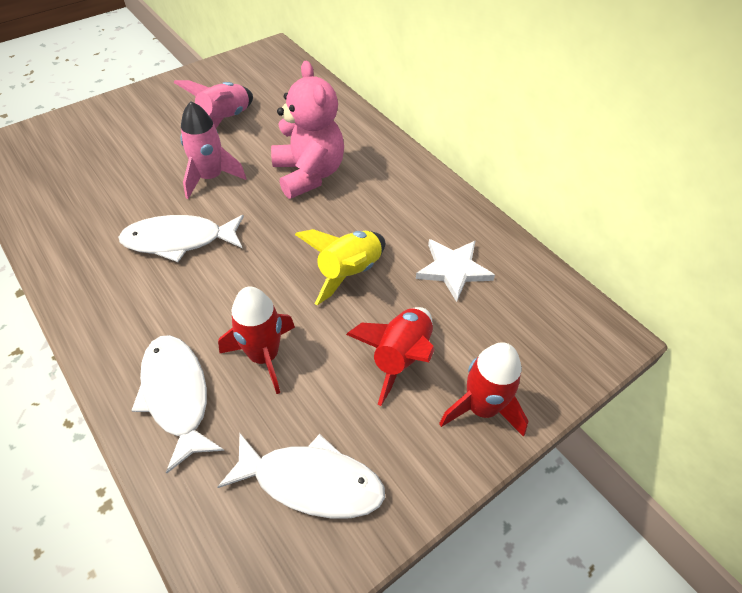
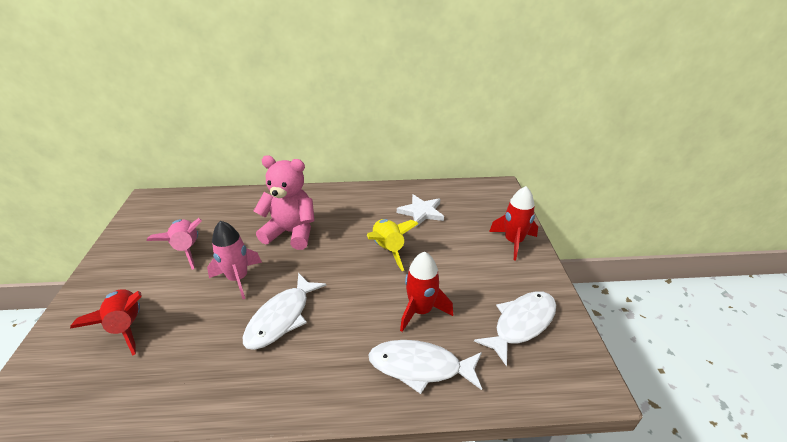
camera: 55 degrees left, 15 degrees down
(400, 357) = (463, 255): red rocket -> red rocket (127, 326)

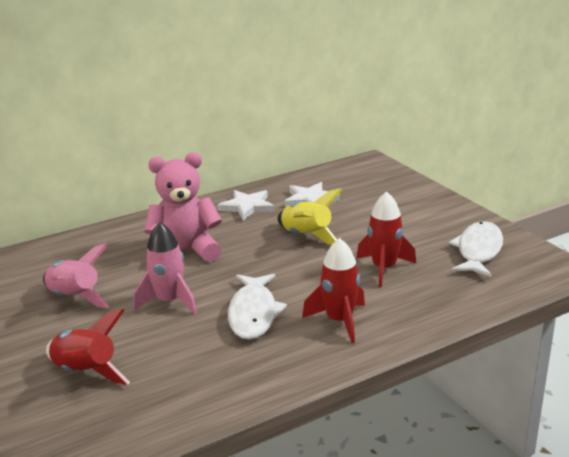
camera: 25 degrees left, 10 degrees down
(369, 203) = (247, 207): none -> white star
(420, 367) = (420, 303): white fish -> none
(513, 242) = (421, 199): red rocket -> red rocket (339, 321)

